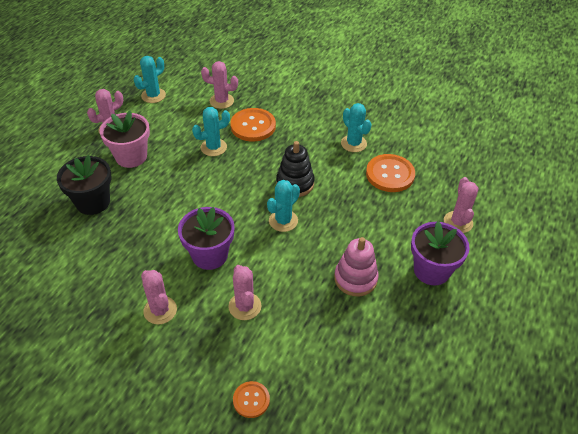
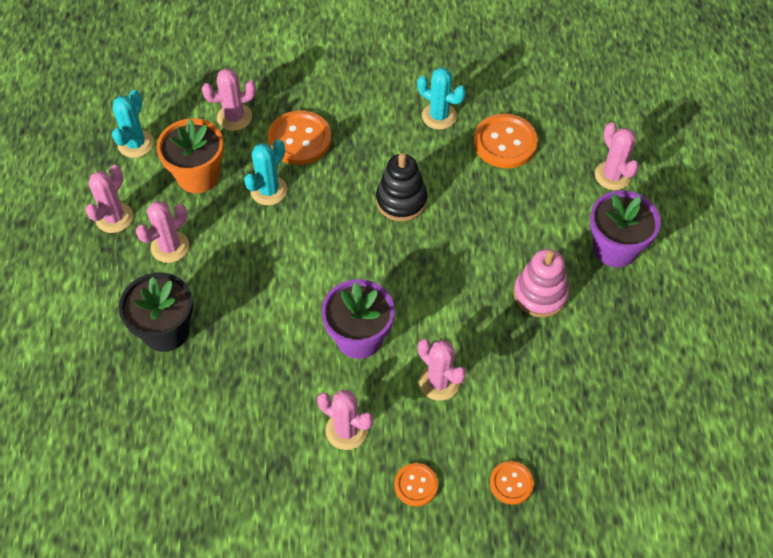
camera: 25 degrees left, 10 degrees up
(131, 156) = (170, 247): pink flower pot -> pink cactus
(177, 124) = (198, 176): none -> orange flower pot
(182, 368) = (416, 485): none -> orange button
(283, 221) = (417, 256): turquoise cactus -> none

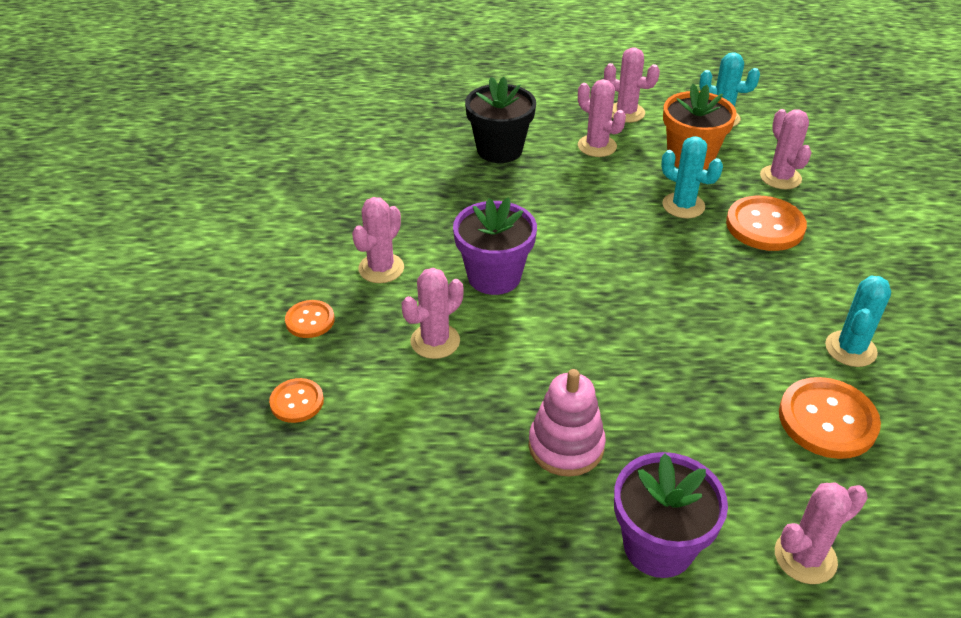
camera: 90 degrees right, 15 degrees down
(401, 201) = (694, 311): black stacking toy -> none

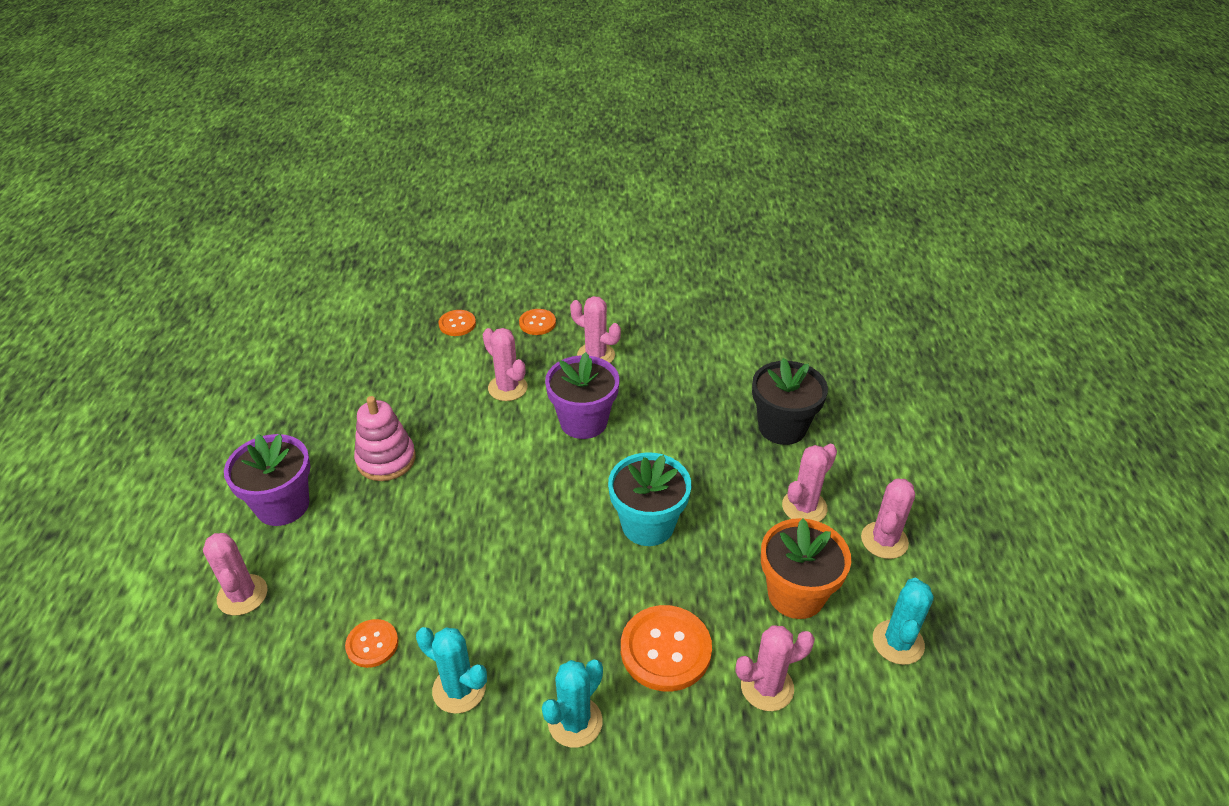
camera: 90 degrees right, 0 degrees up
(633, 233) = (648, 525): none -> turquoise flower pot
(683, 205) = (698, 574): turquoise cactus -> turquoise cactus (575, 722)
(827, 420) = (372, 644): orange button -> orange button, size x0.57

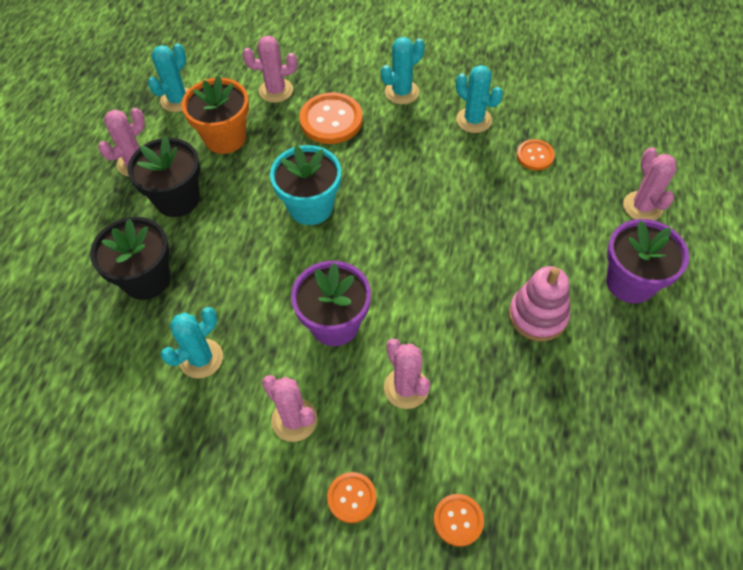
camera: 165 degrees left, 15 degrees up
(692, 379) = (201, 358): none -> turquoise cactus
(804, 507) = (177, 199): pink cactus -> black flower pot

